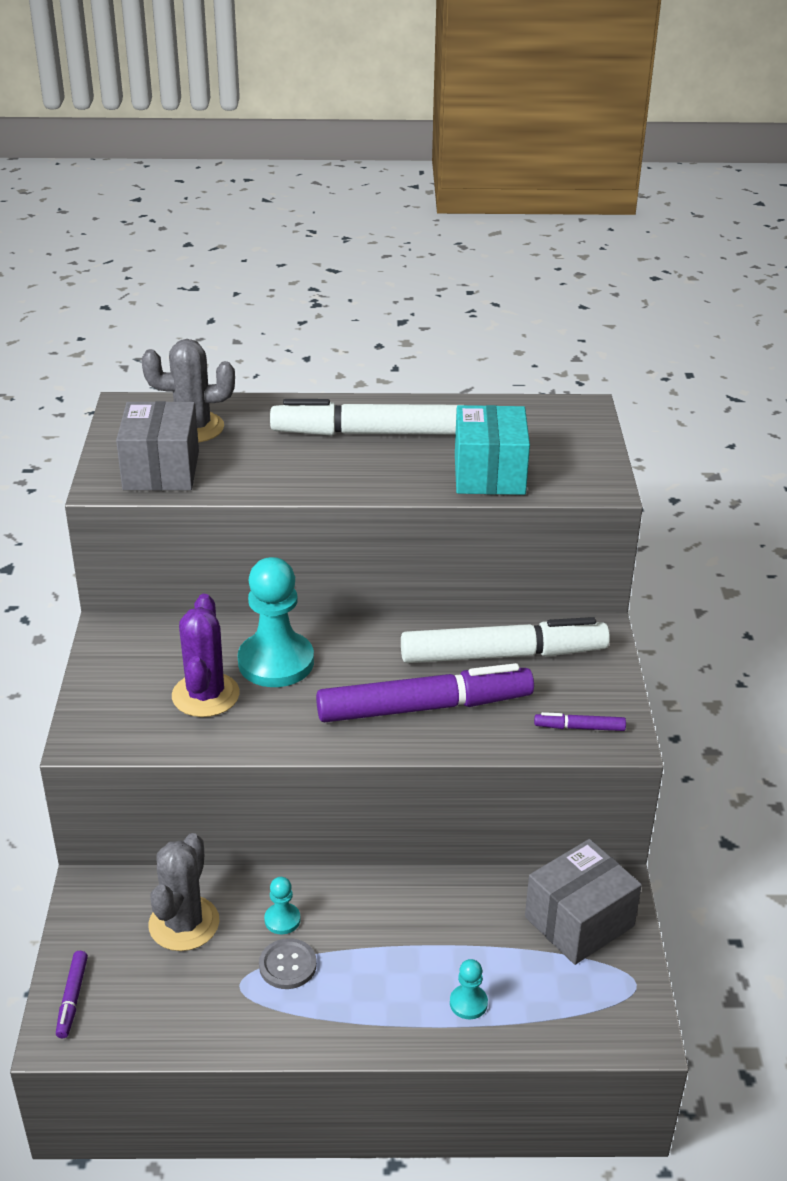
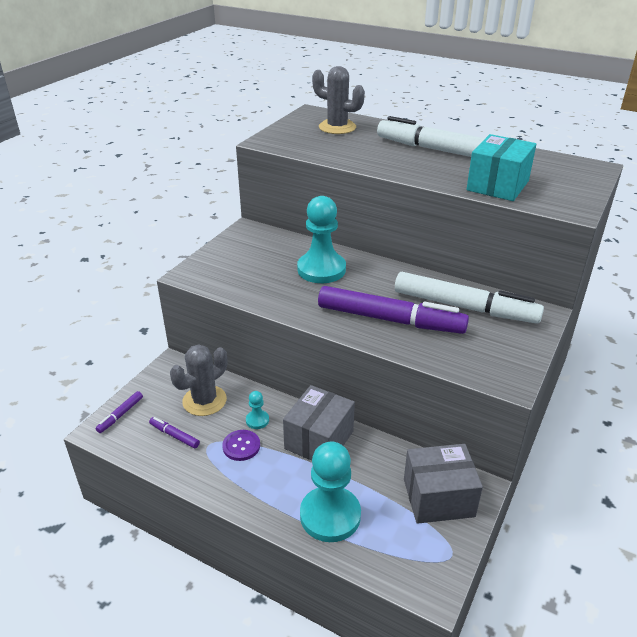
camera: 30 degrees right, 0 degrees up
(161, 470) = (300, 141): grey box -> grey box (319, 440)
(205, 695) = (269, 274): purple cactus -> none
(287, 965) = (241, 446): grey button -> purple button
(468, 1003) = (330, 515): turquoise pawn -> turquoise pawn, size x2.26
(579, 727) = (485, 364): purple marker -> purple marker (174, 435)

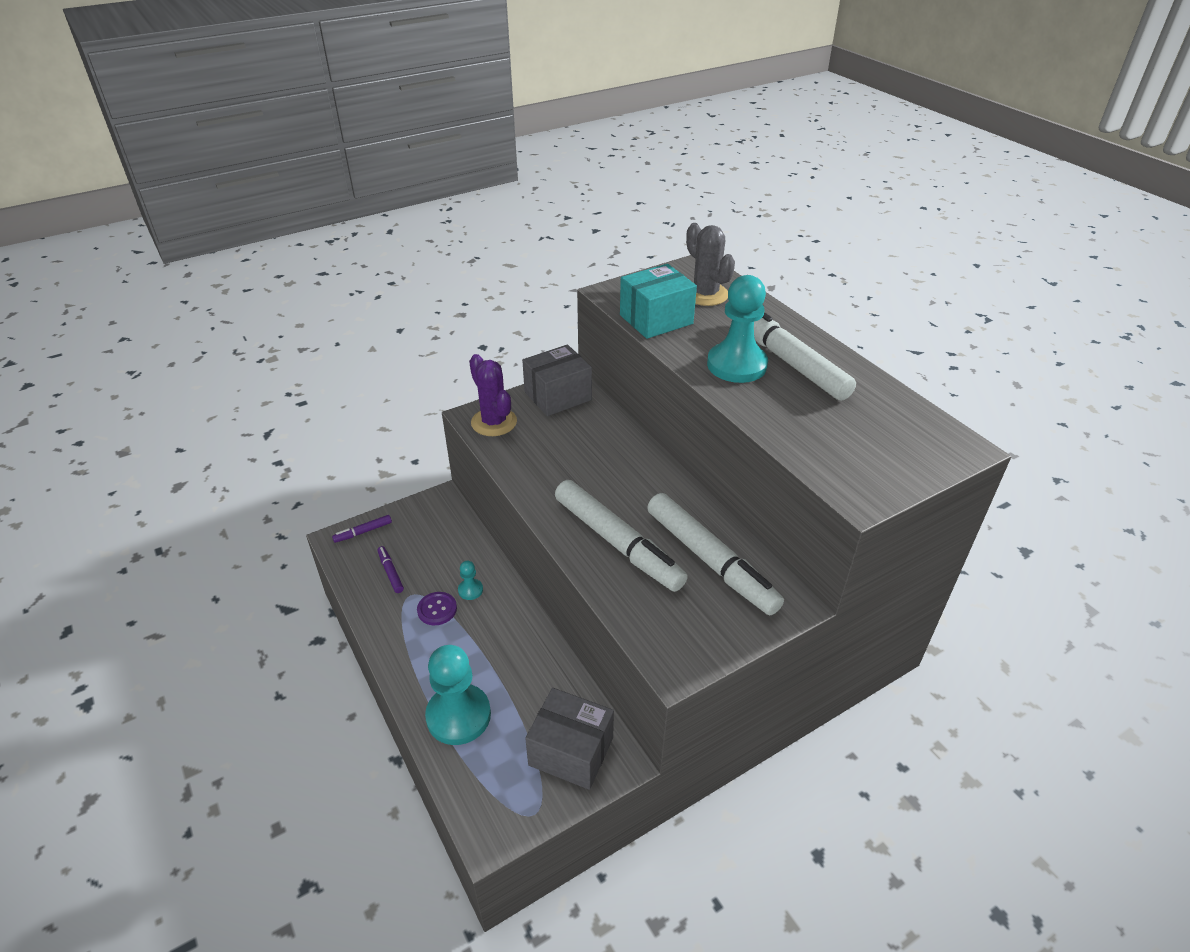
camera: 30 degrees right, 5 degrees up
(204, 401) = (440, 549): grey cactus -> none
(211, 273) = (494, 422): none -> purple cactus
(319, 440) = (509, 636): grey box -> grey box (558, 396)
(321, 269) = (601, 457): turquoise pawn -> turquoise pawn (736, 365)
(390, 320) = (617, 543): purple marker -> white marker
(497, 185) = (805, 433): turquoise box -> turquoise box (656, 319)

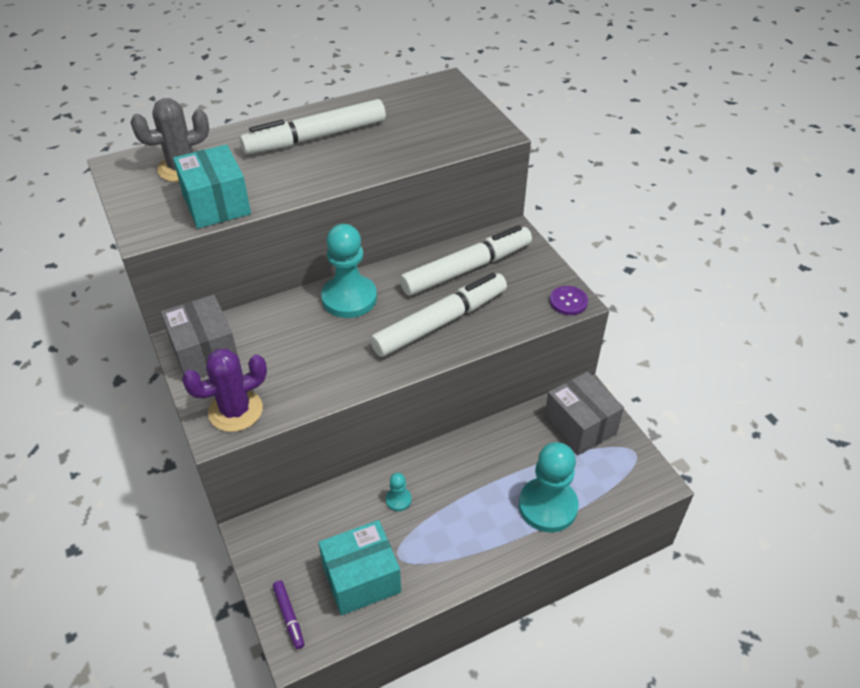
camera: 85 degrees left, 5 degrees up
(391, 572) = (361, 579): purple marker -> turquoise box
(437, 609) = (421, 529): purple button -> purple button (568, 301)
(571, 751) = (580, 426): grey box -> grey box turned 60 degrees counterclockwise
(736, 365) = (314, 165): turquoise pawn -> turquoise pawn (349, 298)

